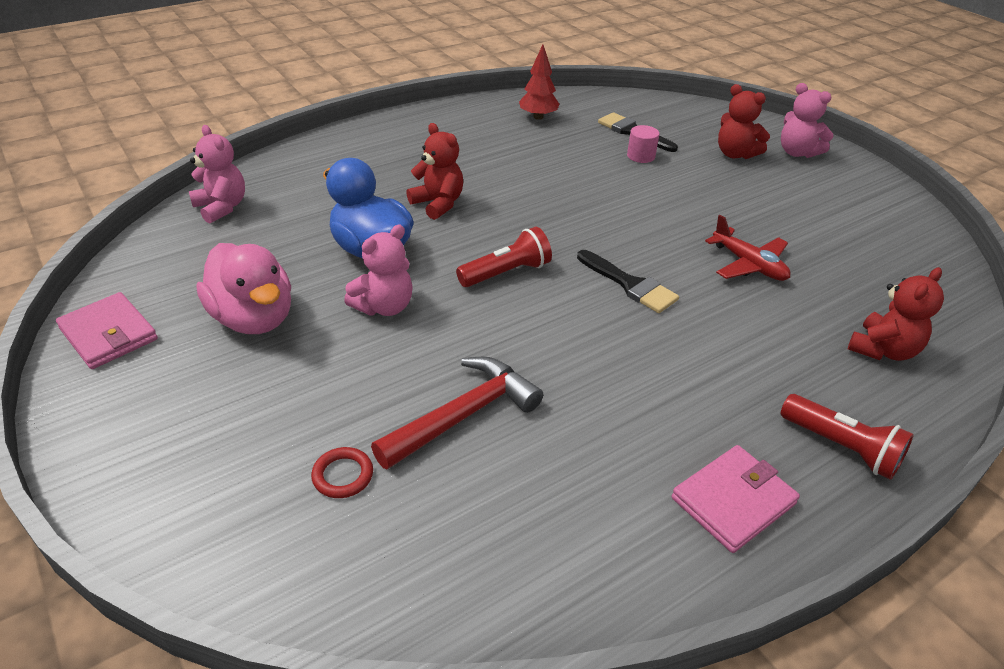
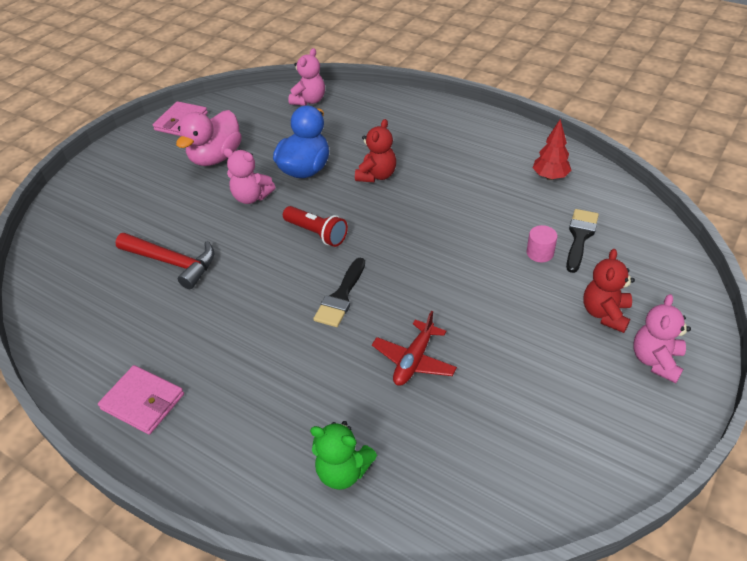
camera: 70 degrees right, 5 degrees up
(343, 475) = (113, 237): red ring -> none
(841, 447) = (212, 455): red flashlight -> none
(883, 350) = (343, 471): red teddy bear -> green teddy bear

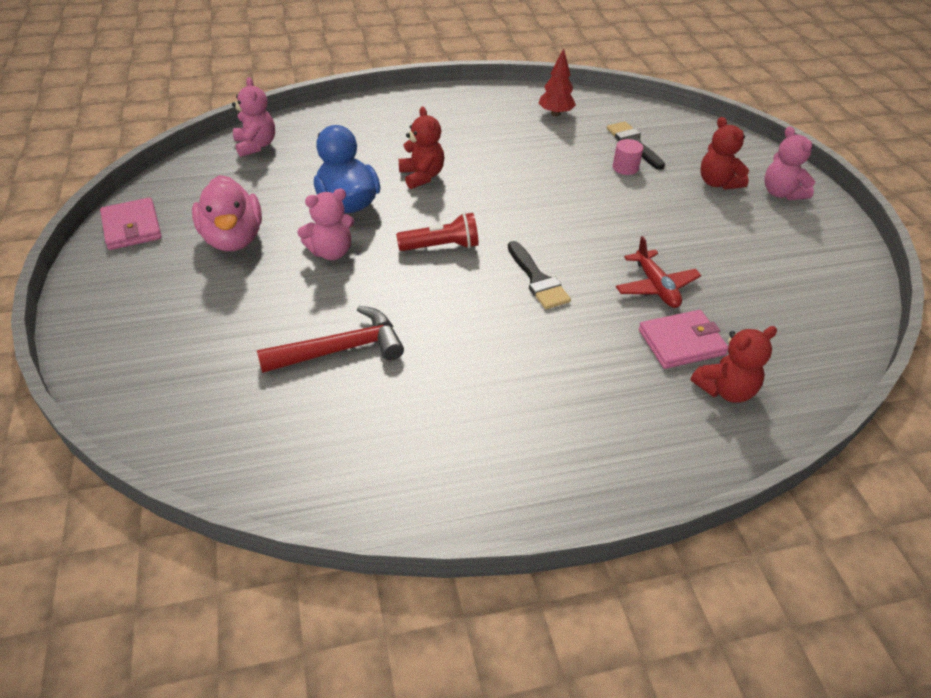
camera: 50 degrees left, 0 degrees up
(143, 402) = (504, 470): pink wallet -> pink wallet (681, 342)
(343, 471) = (725, 389): green teddy bear -> red teddy bear

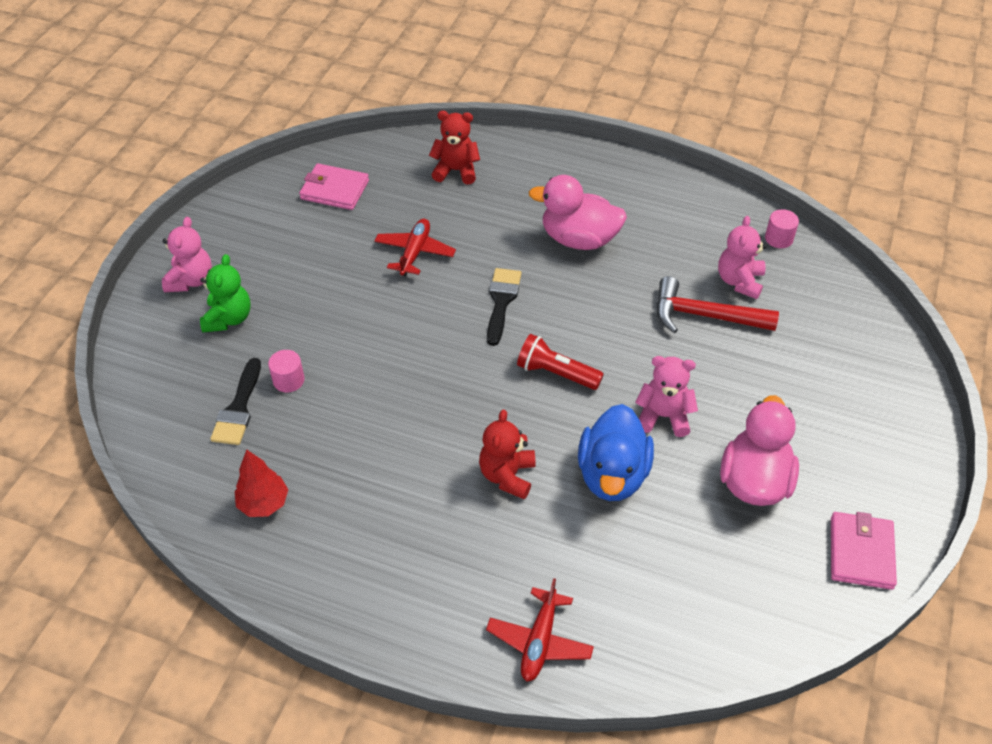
camera: 145 degrees left, 5 degrees up
(256, 145) = (673, 637): pink teddy bear -> pink teddy bear (739, 281)
(297, 486) = (778, 238): none -> pink cylinder
(337, 119) = (539, 641): none -> red plane
(524, 372) = (579, 239): none -> pink duck
(681, 342) = (447, 208): pink wallet -> pink wallet (335, 190)
(717, 183) = (228, 318): red teddy bear -> green teddy bear

